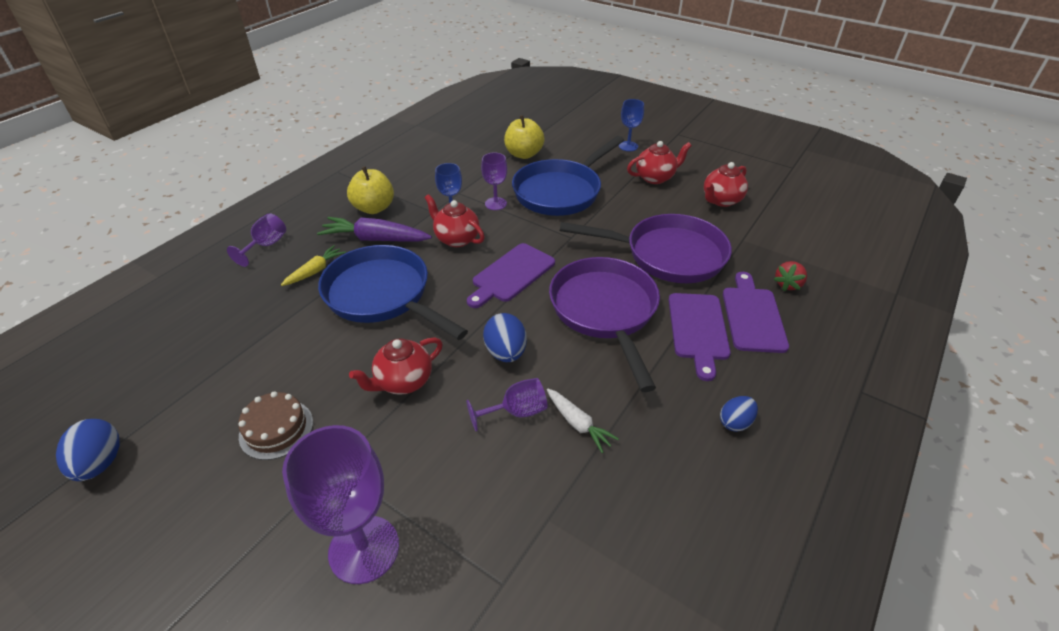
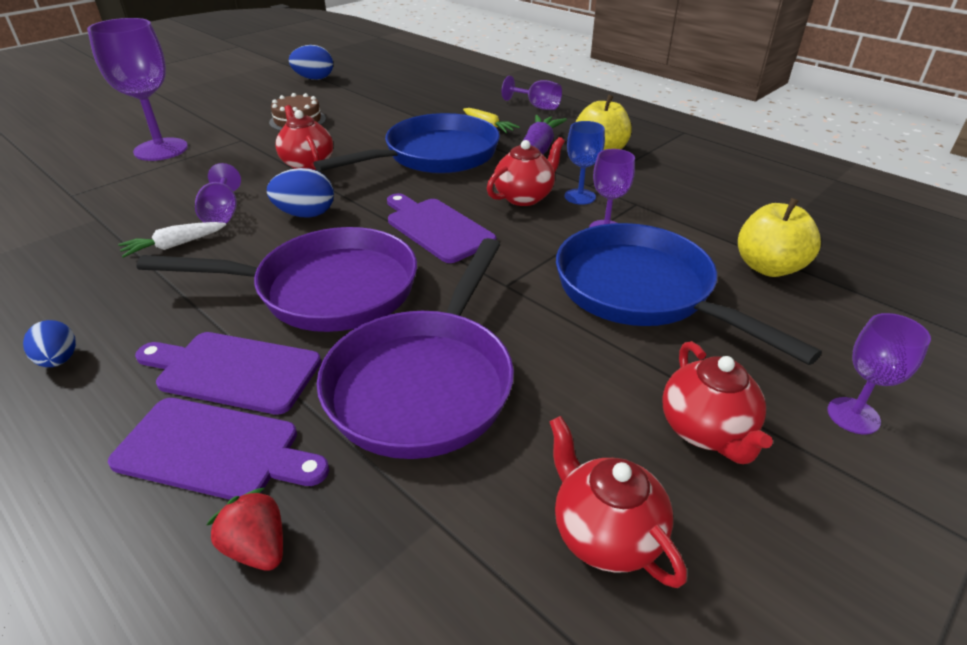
camera: 100 degrees right, 5 degrees down
(628, 146) = (853, 415): blue goblet -> purple goblet

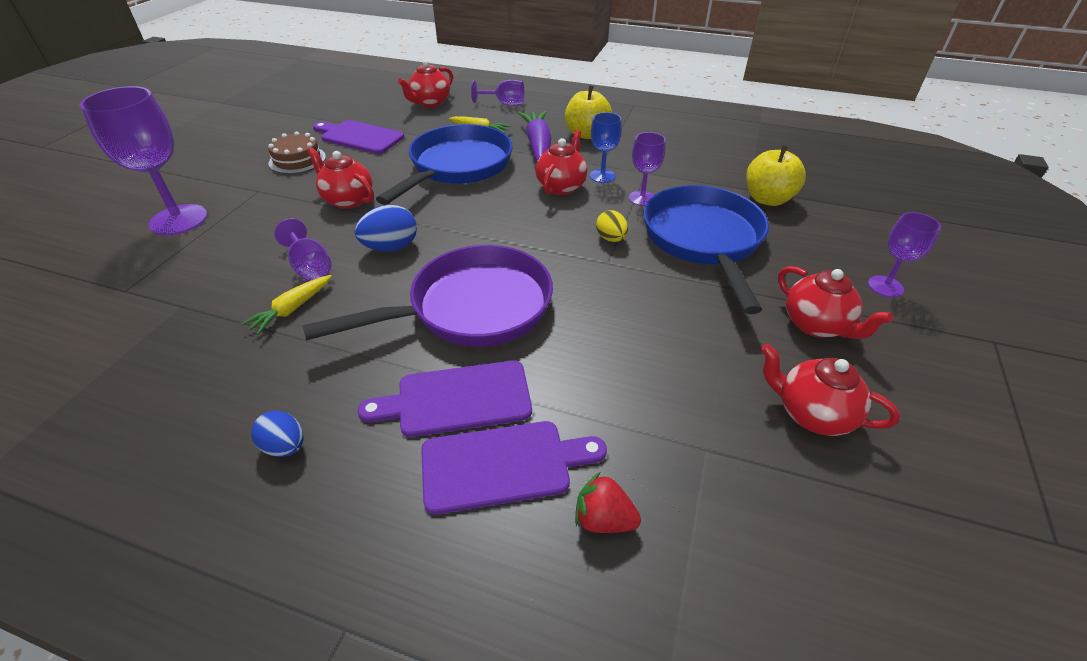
camera: 25 degrees left, 5 degrees up
(175, 245) = (292, 309): white carrot -> yellow carrot
(314, 79) = (273, 114): blue egg -> none
(425, 383) = (614, 356): purple pan -> none
(436, 228) = (515, 230): purple cutting board -> purple cutting board (359, 137)
(462, 93) = (430, 103): none -> red teapot
(531, 262) = (611, 239): none -> yellow egg
(641, 291) = (703, 240): blue pan -> blue pan turned 60 degrees clockwise

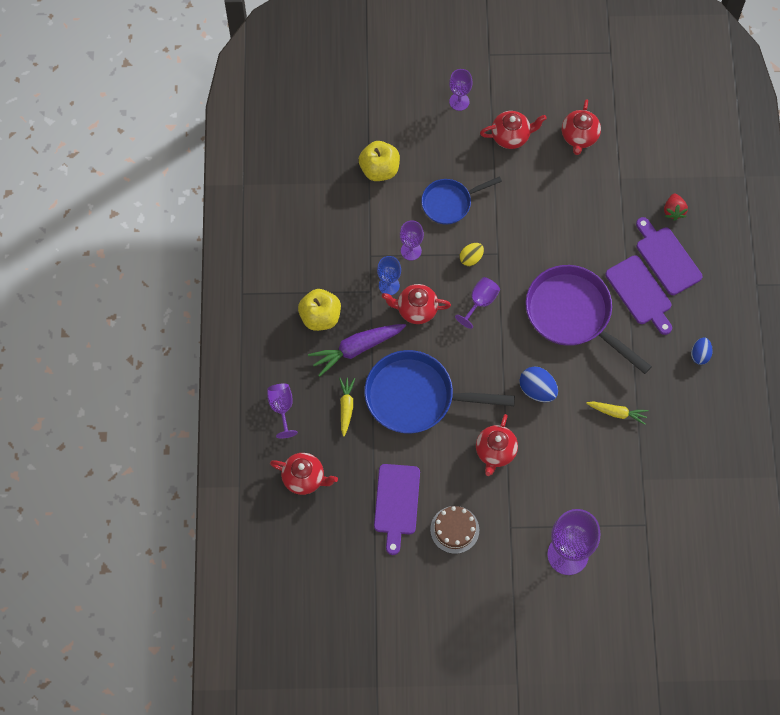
camera: 110 degrees left, 25 degrees up
(310, 267) = (577, 428): purple goblet -> purple goblet (480, 302)
(703, 240) = (449, 203): blue pan -> blue pan, size x0.59
(816, 325) = (511, 136): red teapot -> red teapot turned 45 degrees clockwise

